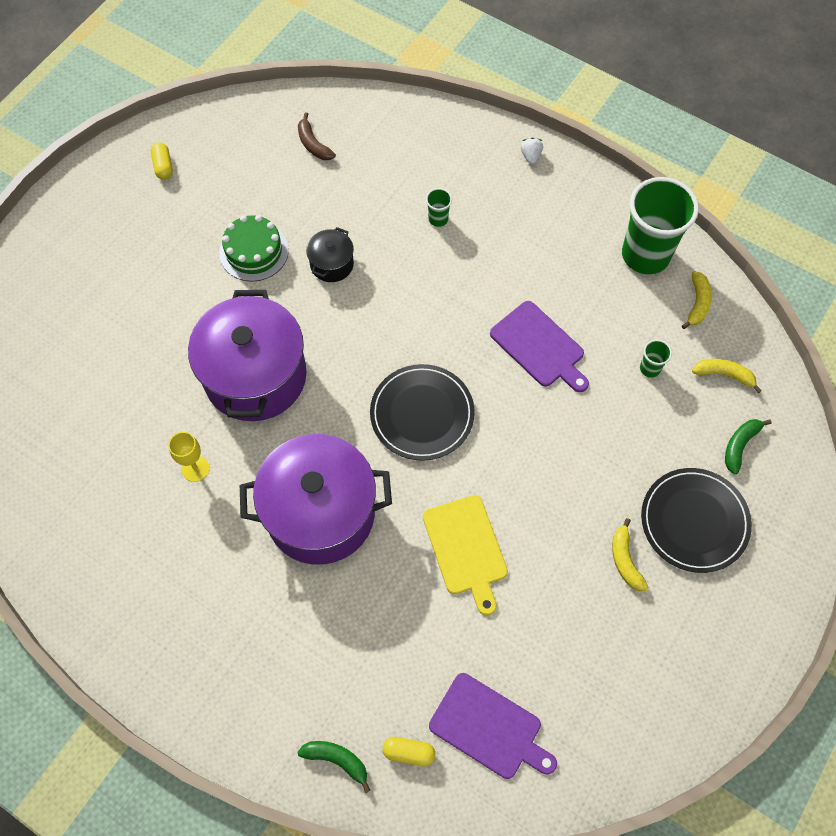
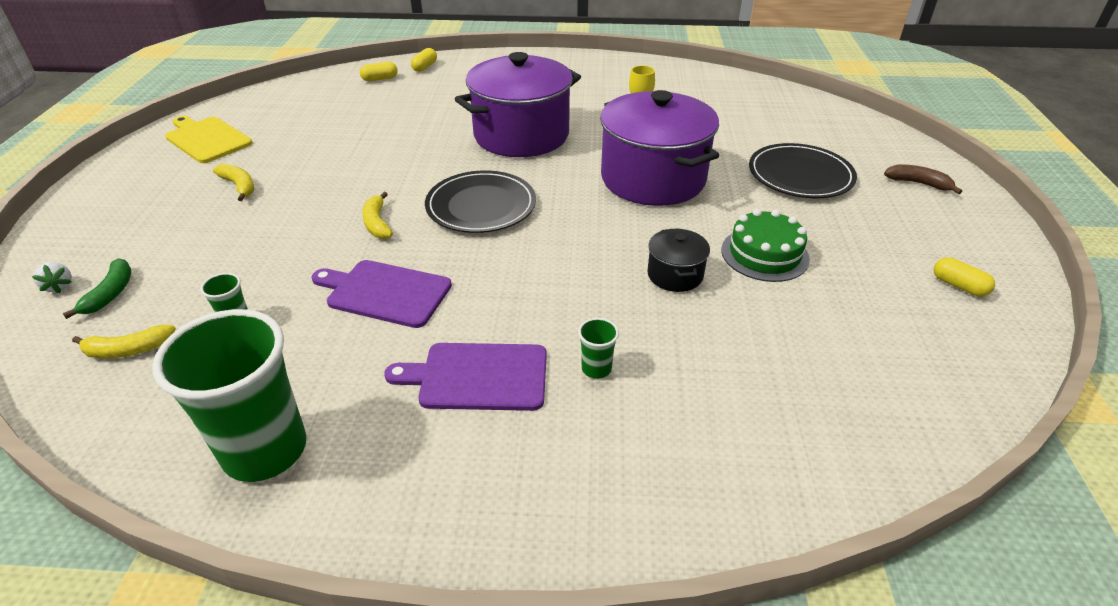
camera: 150 degrees right, 25 degrees down
(313, 144) = (842, 386): brown banana -> brown banana (918, 183)
(337, 760) = (425, 67): green banana -> yellow capsule
(466, 549) = (388, 153): yellow cutting board -> yellow cutting board (207, 139)
(489, 728) = (328, 98): purple cutting board -> purple cutting board (477, 377)
(530, 156) = (521, 526): white strawberry -> white strawberry (59, 286)
(694, 521) = (169, 226): black plate -> black plate (800, 175)
(697, 303) = (170, 417): yellow banana -> yellow banana (377, 223)

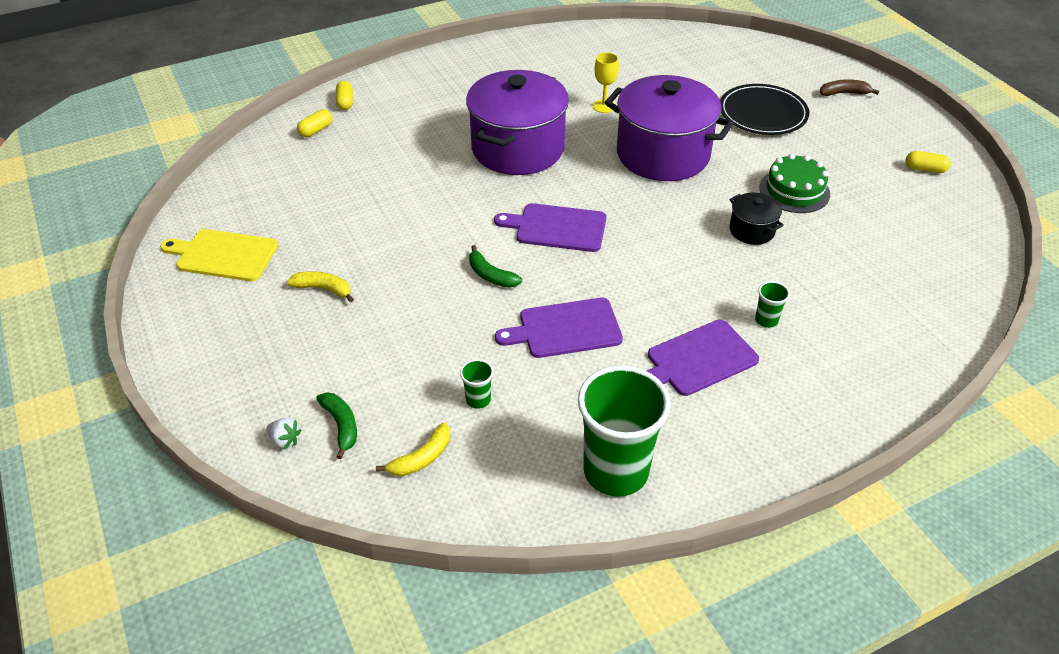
camera: 30 degrees left, 5 degrees up
(377, 223) = (491, 275): yellow banana -> green banana
(481, 206) = (557, 228): black plate -> purple cutting board

